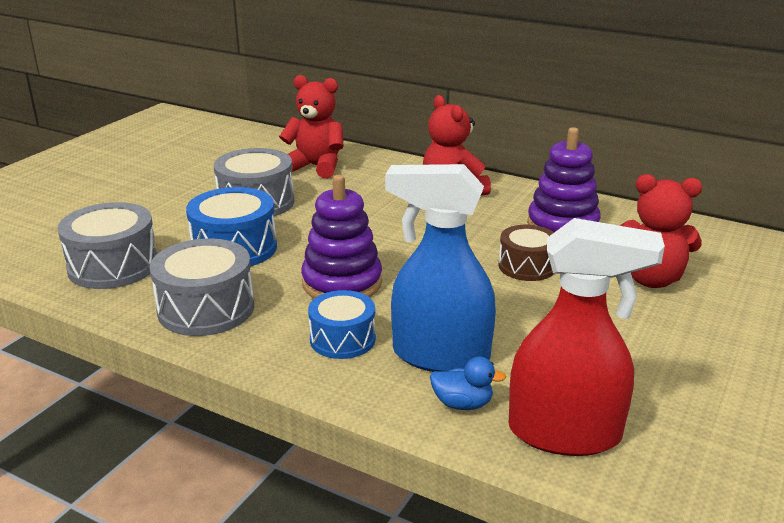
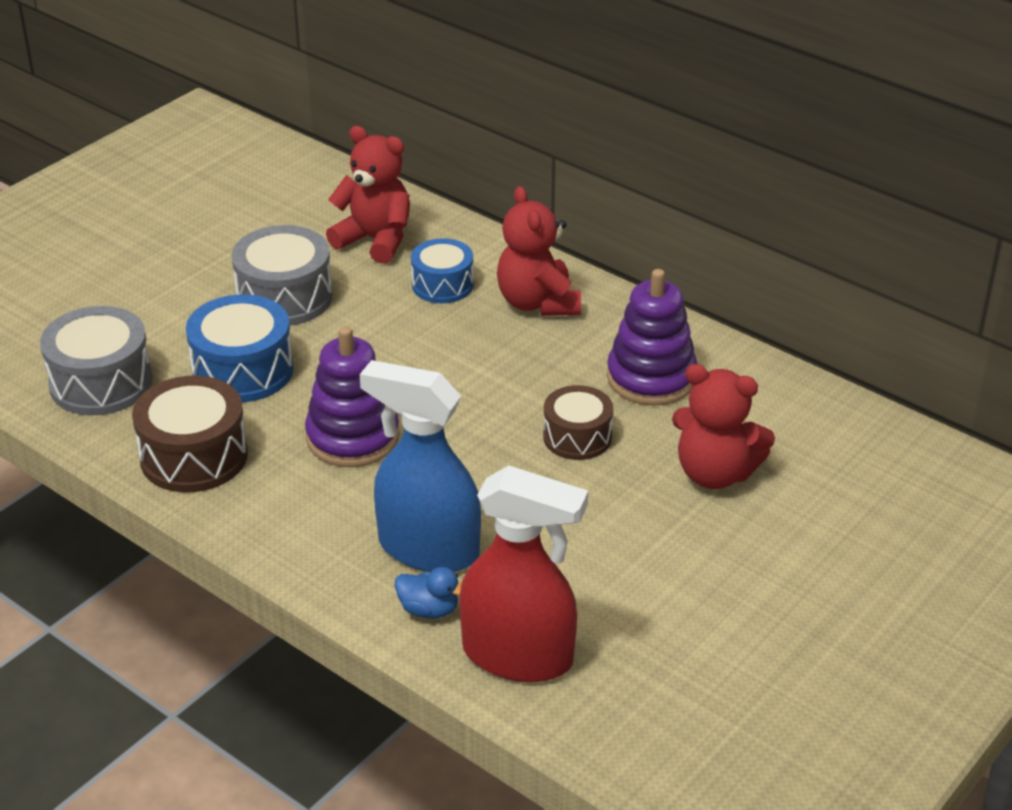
camera: 10 degrees right, 10 degrees up
(206, 309) = (194, 456): grey drum -> brown drum
(342, 339) = (331, 515): blue drum -> blue drum (442, 285)

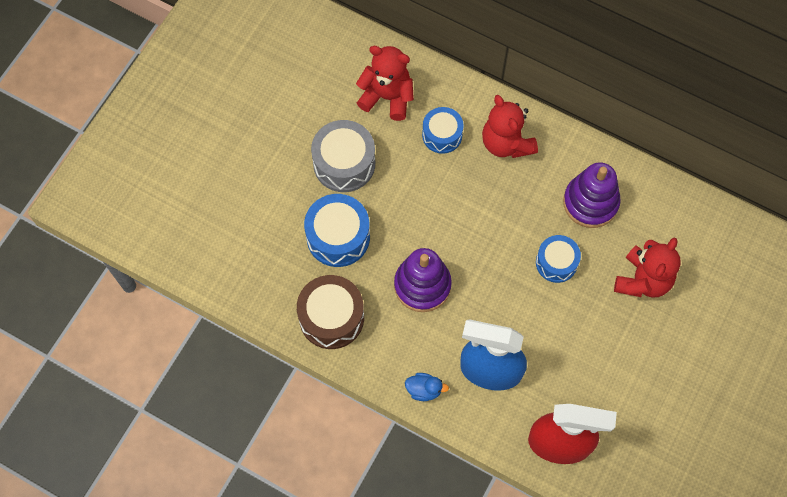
camera: 10 degrees left, 30 degrees up
(101, 383) = (253, 262): grey drum -> none
(429, 609) = (502, 417): blue duck -> blue duck (424, 390)
(577, 437) = (556, 263): brown drum -> blue drum
(715, 473) = (643, 280): red teddy bear -> red teddy bear turned 75 degrees counterclockwise

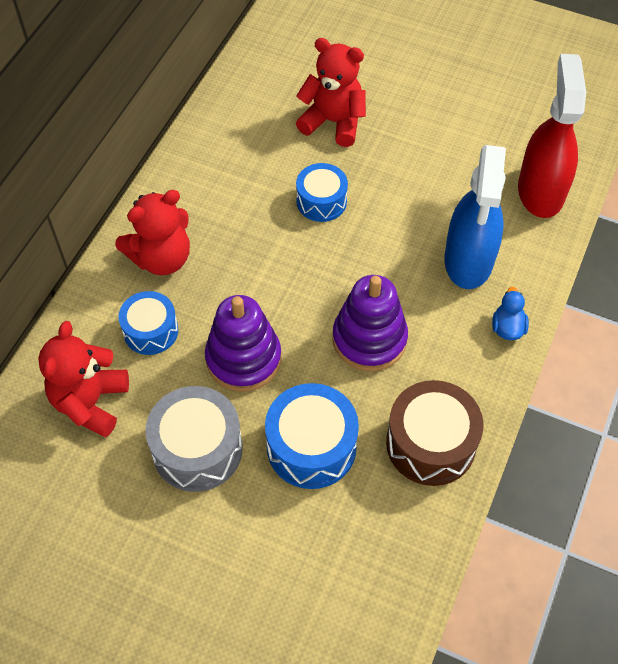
camera: 95 degrees left, 10 degrees down
(590, 202) = (240, 171): purple stacking toy -> purple stacking toy (243, 359)

